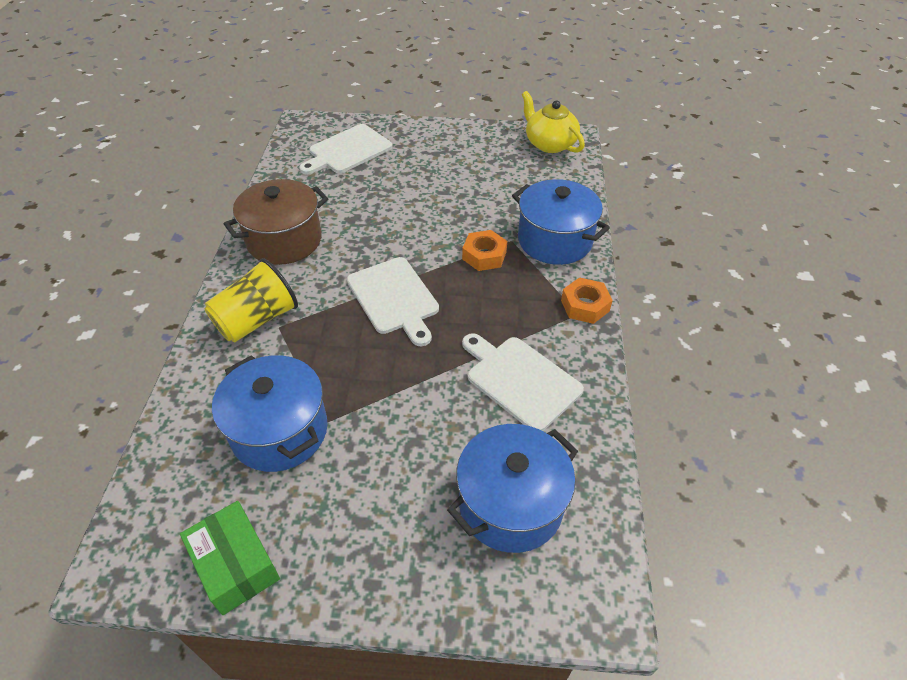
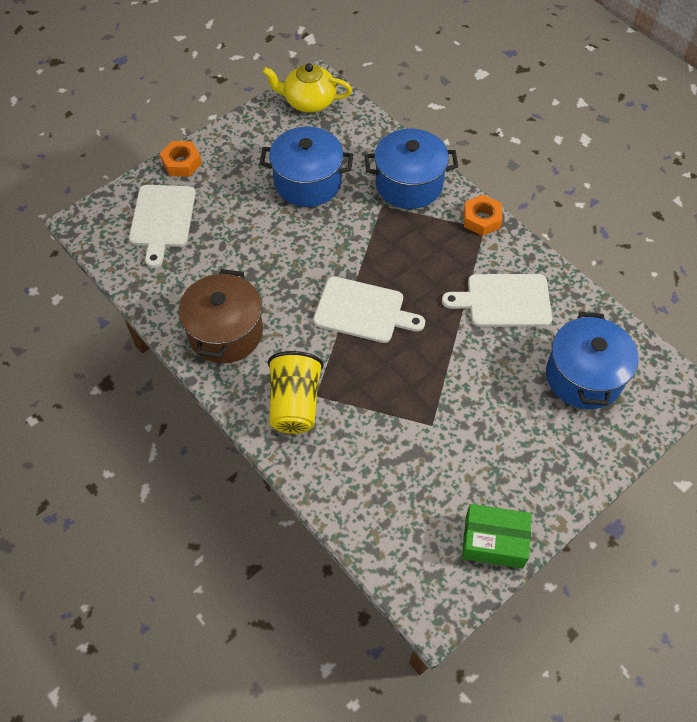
camera: 45 degrees left, 10 degrees up
(279, 431) = (413, 455): blue pot -> blue pot (307, 182)
(484, 255) = (379, 232): orange nut -> orange nut (182, 163)

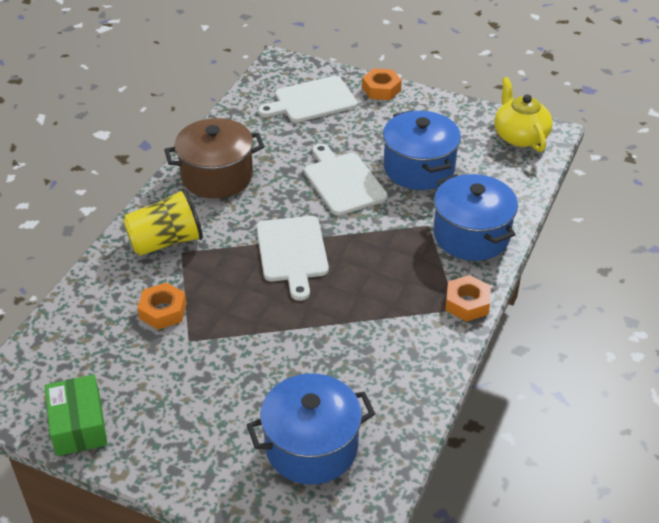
camera: 65 degrees right, 15 degrees down
(386, 434) = (163, 311): none -> orange nut
(504, 301) = (371, 352): white cutting board -> white cutting board (343, 182)

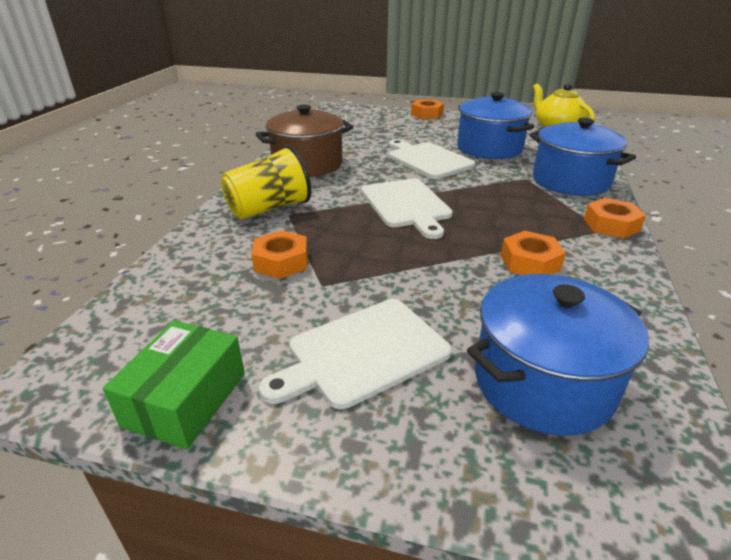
camera: 10 degrees left, 10 degrees down
(78, 425) = (185, 399): green box -> green box turned 45 degrees clockwise
(312, 101) = (373, 122): white cutting board -> white cutting board (363, 353)
(366, 338) = (530, 262): none -> orange nut

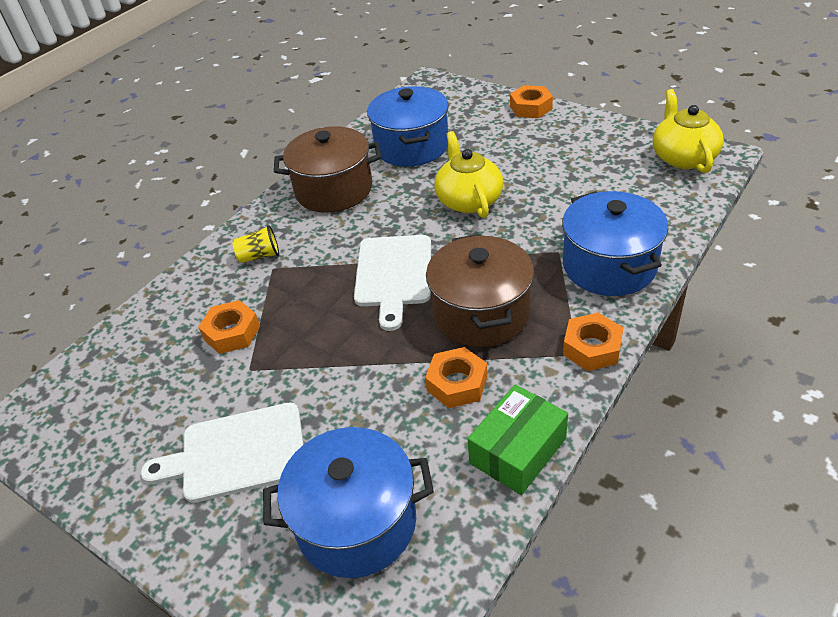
camera: 25 degrees right, 10 degrees up
(185, 399) = (93, 462): green box -> green box (518, 451)
(269, 208) = (259, 256): yellow cup -> yellow cup, size x0.52
(427, 160) = (468, 200): white cutting board -> yellow teapot
(489, 148) = (558, 188): blue pot -> blue pot (412, 147)
(503, 218) = (481, 313): none -> brown pot

